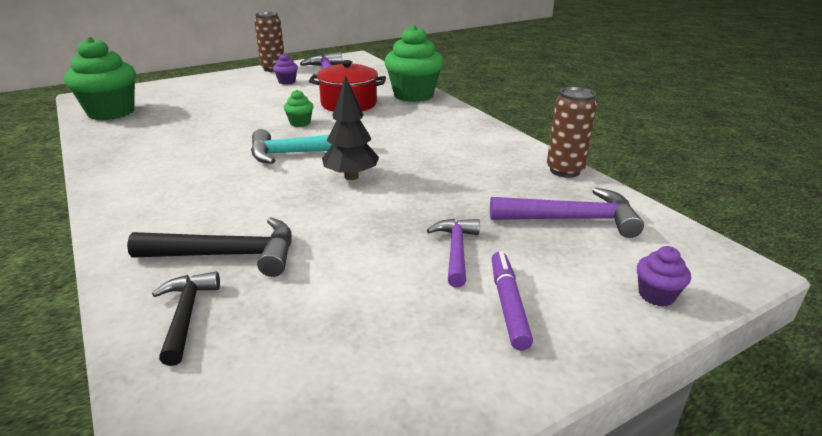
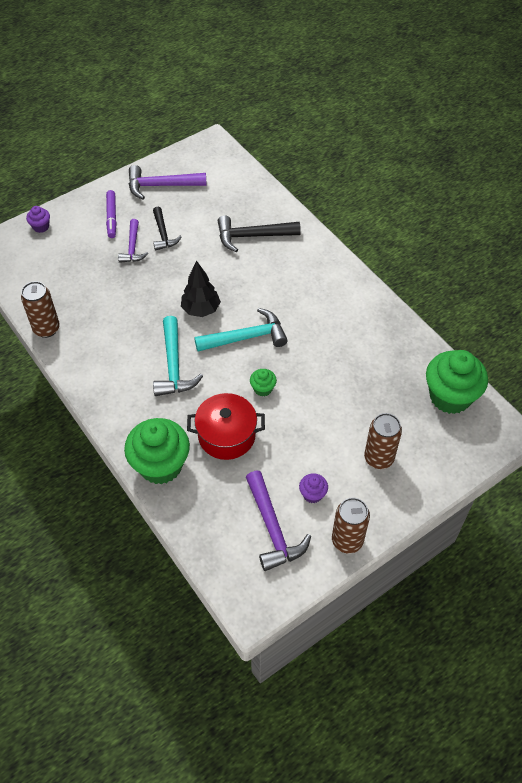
camera: 175 degrees right, 25 degrees up
(186, 314) = (254, 203): black hammer -> black hammer (163, 234)
(217, 91) = (378, 458): none -> brown can
(395, 139) = (174, 366): none -> turquoise hammer
(572, 219) = (61, 276): purple hammer -> purple hammer (161, 186)

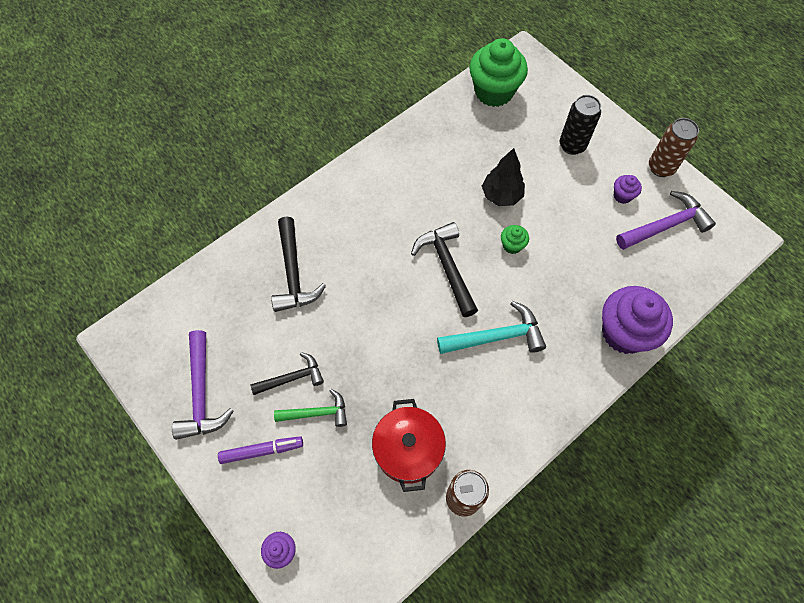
camera: 95 degrees left, 10 degrees up
(133, 247) = (317, 413): purple hammer -> green hammer
(160, 465) = (624, 332): green cupcake -> purple cupcake
(201, 310) = (413, 318): black tree -> black tree (501, 195)
(226, 435) = (575, 274): red pot -> red pot (408, 450)
(246, 337) = (447, 266): turquoise hammer -> black hammer
(378, 458) = (572, 145): brown can -> black can

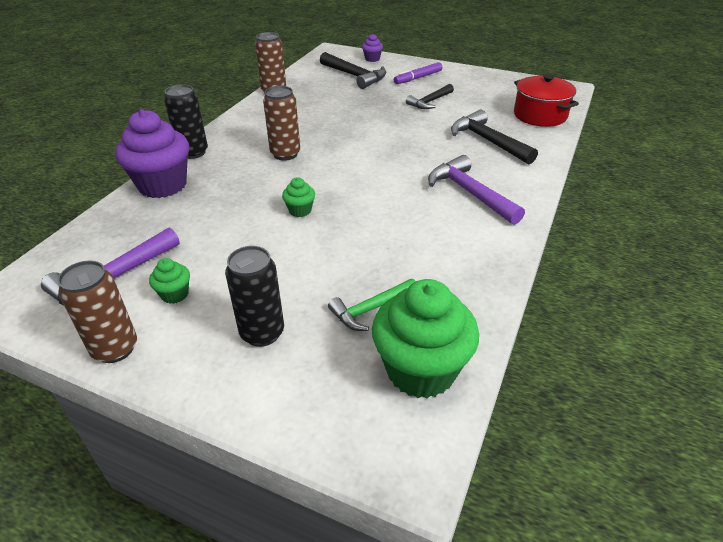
camera: 155 degrees right, 25 degrees down
(201, 394) = (481, 84): purple hammer -> purple hammer (469, 193)
(317, 413) = (397, 95): green hammer -> green hammer (370, 309)
(408, 450) = (323, 97): red pot -> red pot (540, 115)
(447, 266) = (358, 179): black hammer -> black hammer (355, 76)
(497, 336) = (285, 154): turquoise hammer -> brown can
(501, 195) = (334, 247): black tree -> none
(589, 381) = (193, 152): none -> black can
(622, 196) = (175, 294): purple cupcake -> green cupcake

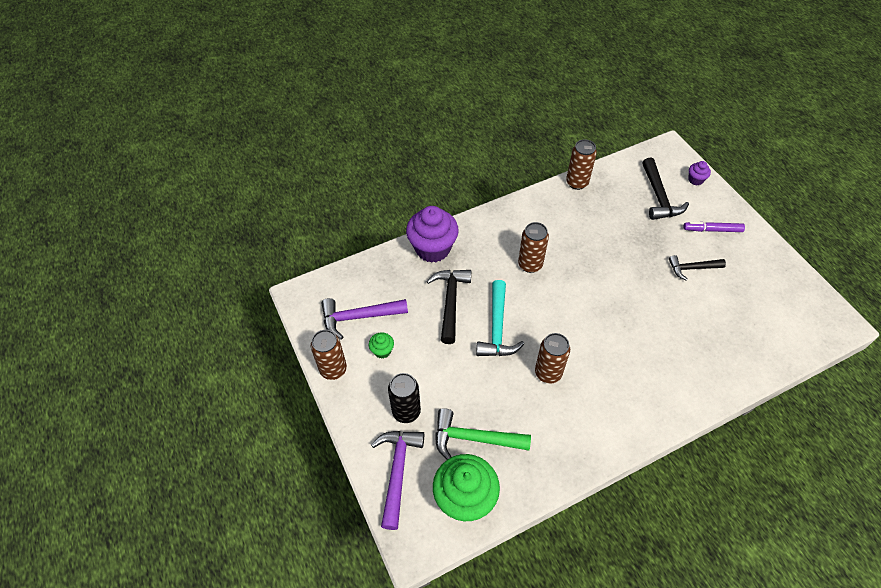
camera: 40 degrees right, 15 degrees up
(193, 152) = (471, 225): black can -> none
(300, 210) = (497, 328): green cupcake -> turquoise hammer
(370, 309) = (473, 438): green hammer -> green hammer, size x1.53
(389, 217) = (548, 373): none -> brown can
(469, 193) = (624, 388): purple hammer -> purple hammer (397, 471)
(487, 141) = (694, 344): black hammer -> black hammer (450, 301)
(540, 115) = (773, 343): red pot -> none

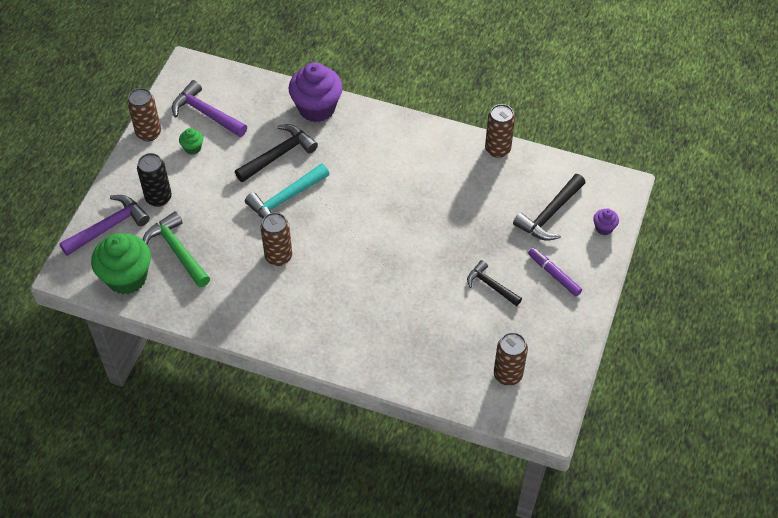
camera: 45 degrees right, 0 degrees up
(530, 264) = (370, 178): brown can -> brown can (508, 375)

